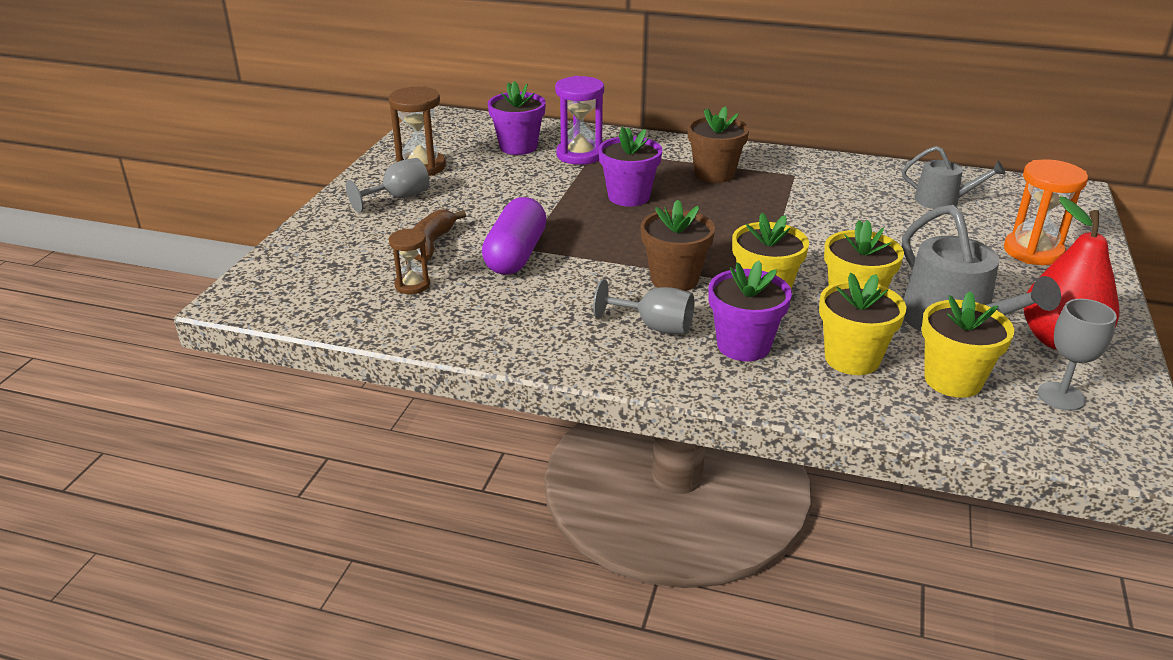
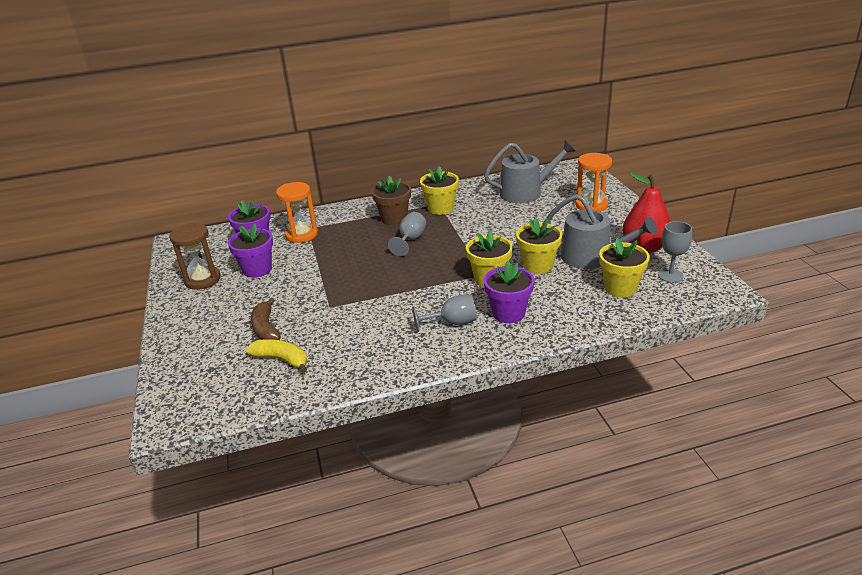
camera: 30 degrees left, 0 degrees up
(398, 198) = (209, 306): grey goblet -> grey goblet (410, 240)
(412, 285) = (282, 360): brown hourglass -> yellow banana
(516, 255) = (328, 313): purple capsule -> none
(580, 155) = (301, 235): purple hourglass -> orange hourglass
(629, 197) = (359, 250): purple flower pot -> purple flower pot (257, 269)
(674, 279) = (435, 290): brown flower pot -> none
(852, 359) = (566, 297): yellow flower pot -> yellow flower pot (441, 208)
(942, 201) = (525, 192): grey watering can -> grey watering can, size x1.66

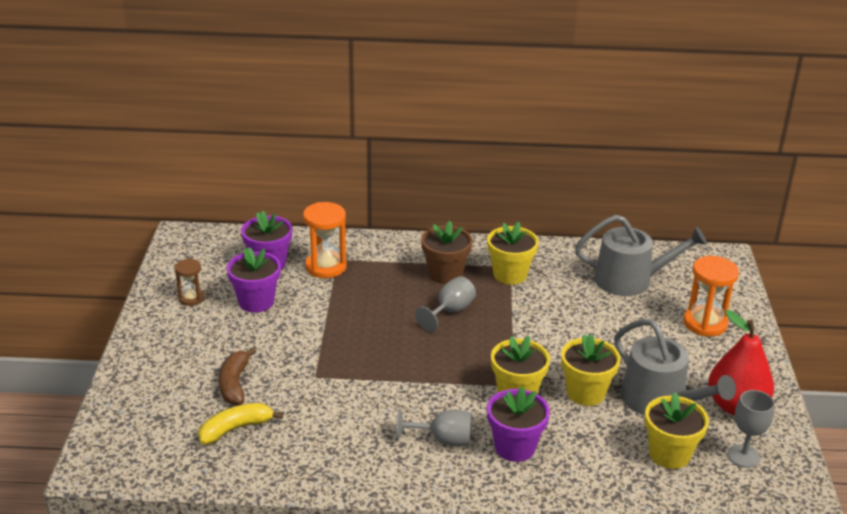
camera: 15 degrees right, 0 degrees up
(202, 280) = (191, 298): brown hourglass -> brown hourglass, size x0.59
(282, 360) = (236, 429): yellow banana -> yellow banana turned 75 degrees counterclockwise

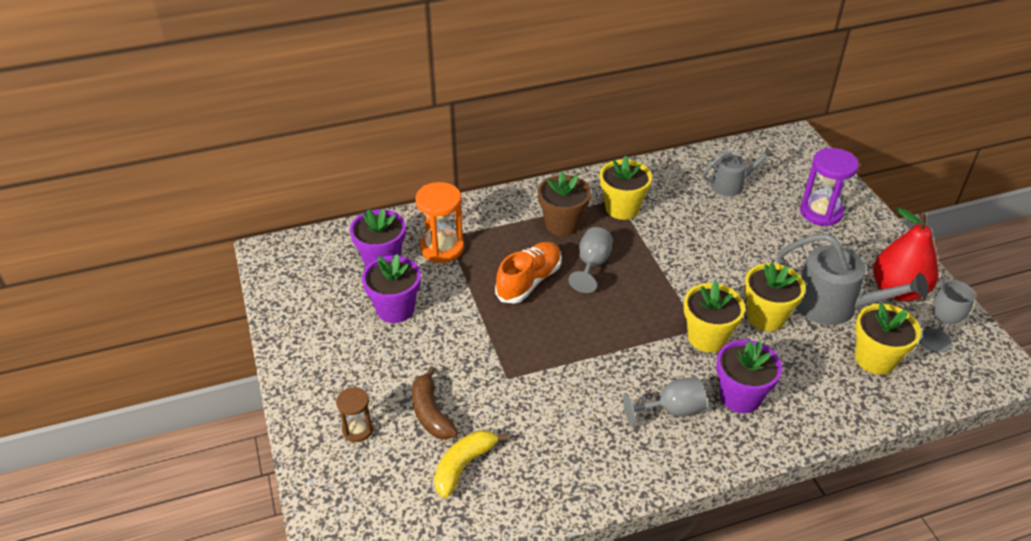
camera: 20 degrees left, 10 degrees up
(191, 298) = (324, 324): brown hourglass -> brown hourglass (358, 429)
(384, 310) = (529, 281): none -> orange shoe
(630, 280) = (731, 184): grey watering can -> grey watering can, size x0.60
(705, 323) = (821, 212): orange hourglass -> purple hourglass

